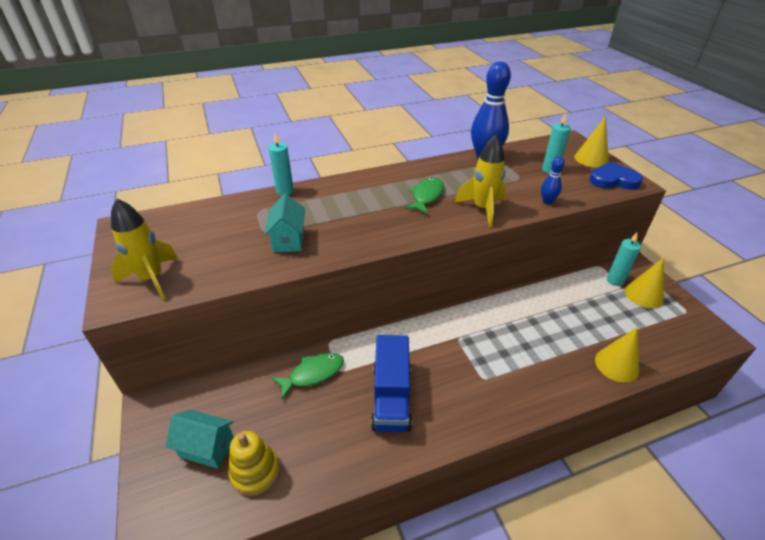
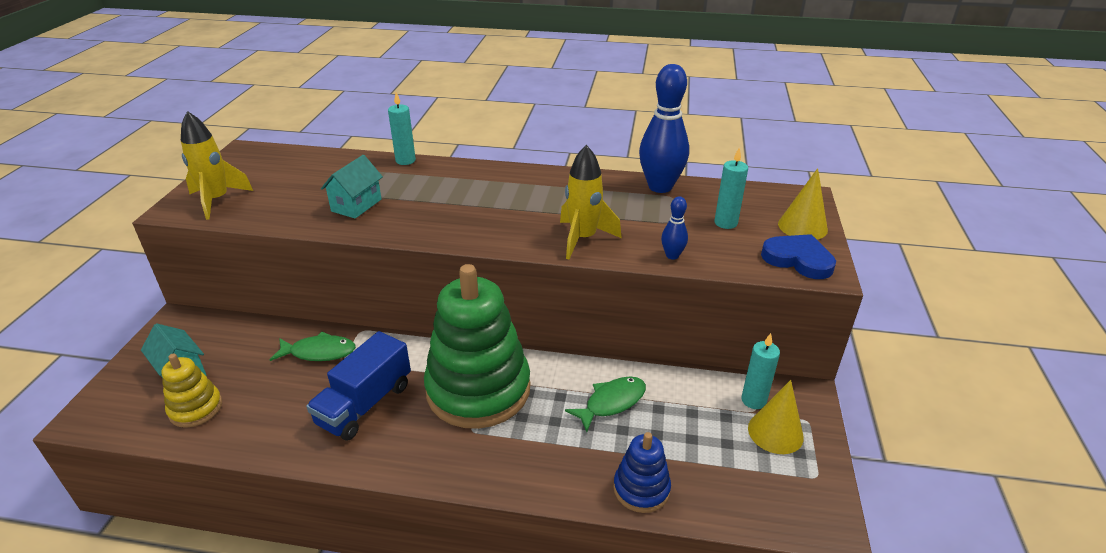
camera: 30 degrees right, 5 degrees down
(426, 196) = (538, 207): green fish -> green fish (611, 402)
(458, 347) = (478, 389): none -> green stacking toy
(616, 365) = (641, 489): yellow cone -> blue stacking toy

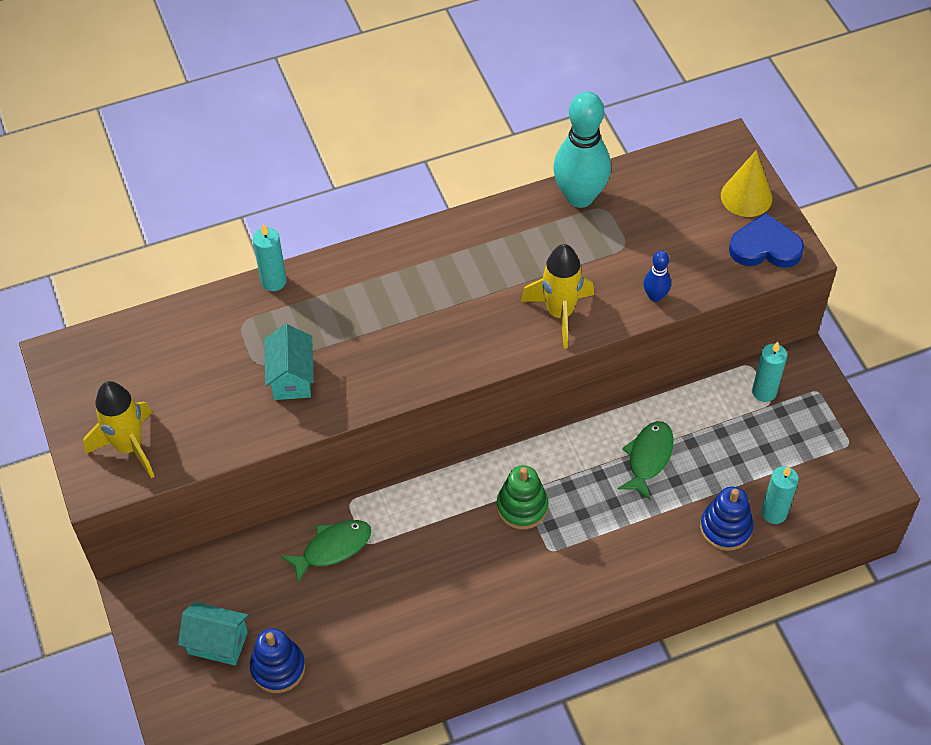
camera: 30 degrees left, 20 degrees up
(196, 408) = (278, 668): yellow stacking toy -> blue stacking toy
(365, 404) = (432, 577): blue truck -> none
(478, 389) = (522, 507): green stacking toy -> green stacking toy, size x0.47
(660, 187) = (580, 197): blue bowling pin -> turquoise bowling pin
(725, 223) = (675, 225): turquoise candle -> turquoise candle (774, 513)
(775, 432) = (798, 417): yellow cone -> none

